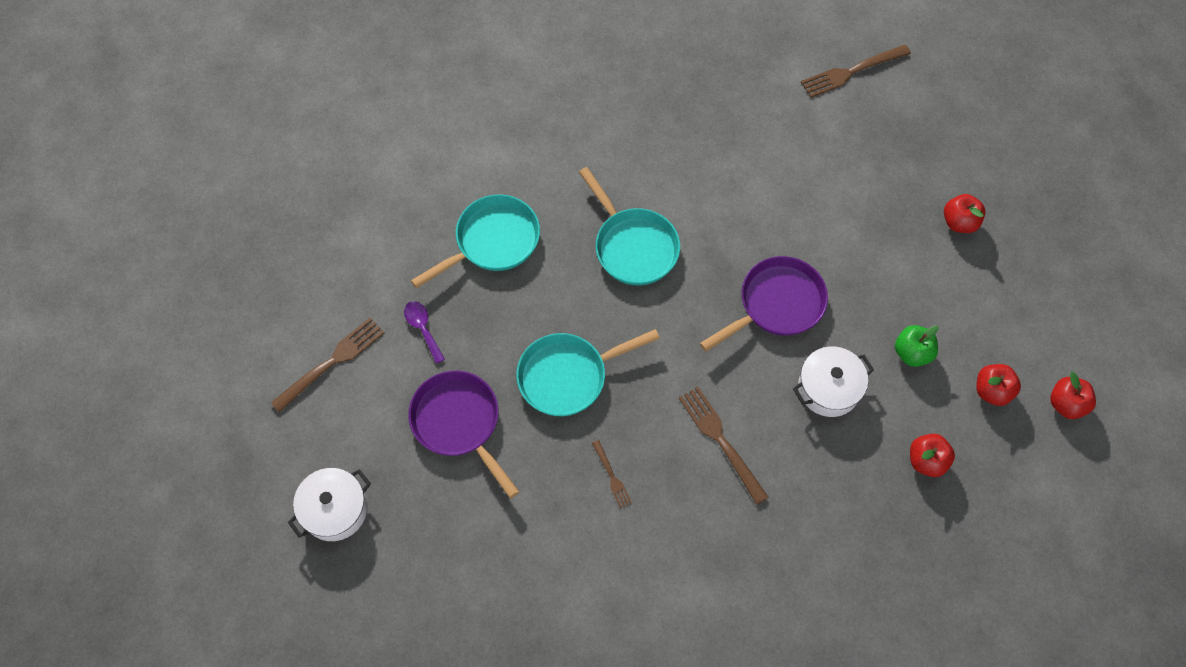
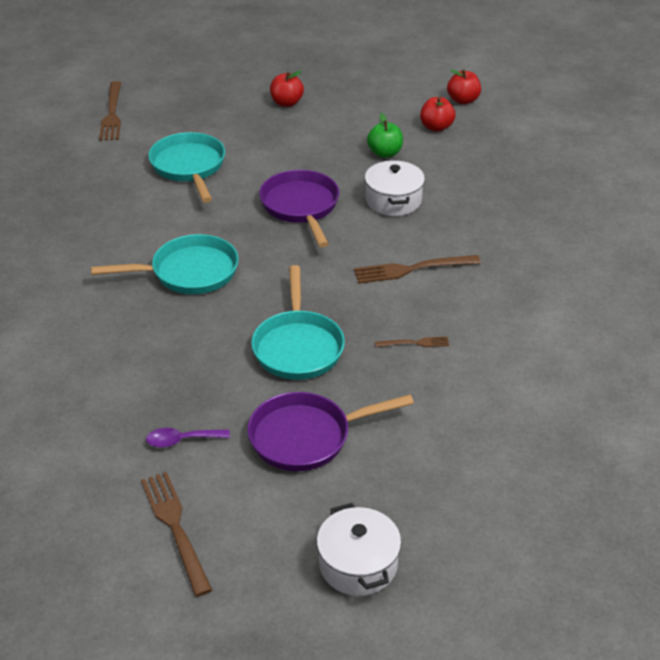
camera: 70 degrees left, 25 degrees down
(492, 241) = (116, 364): turquoise pan -> turquoise pan (189, 167)
(926, 460) = (479, 171): red apple -> none

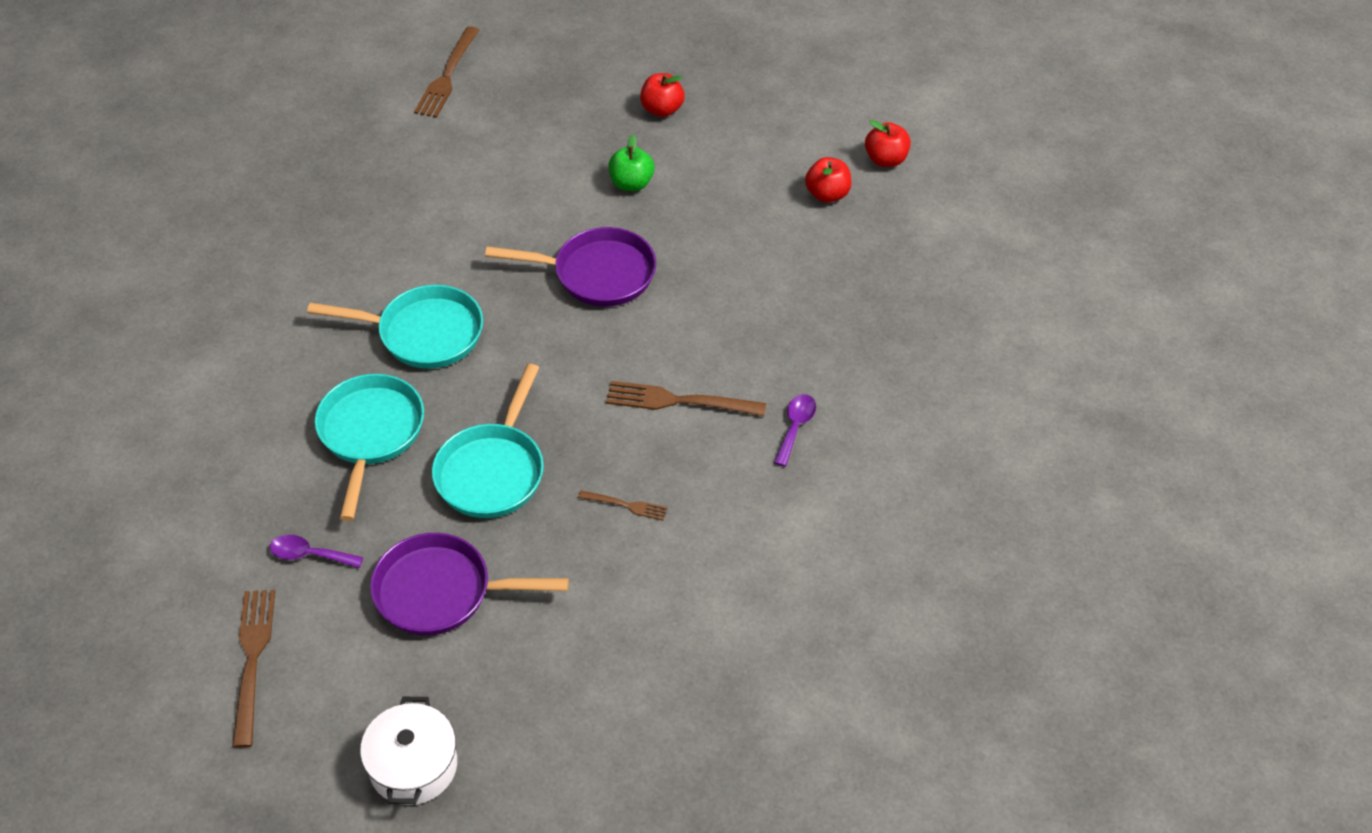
camera: 20 degrees right, 10 degrees up
(189, 167) = (497, 180): turquoise pan -> turquoise pan (370, 434)
(301, 207) = (597, 274): purple pan -> purple pan turned 90 degrees clockwise
(385, 153) = (741, 219): green apple -> green apple (631, 183)
(393, 200) = (712, 294): white pot -> none
(506, 265) = (795, 427): none -> purple spoon

